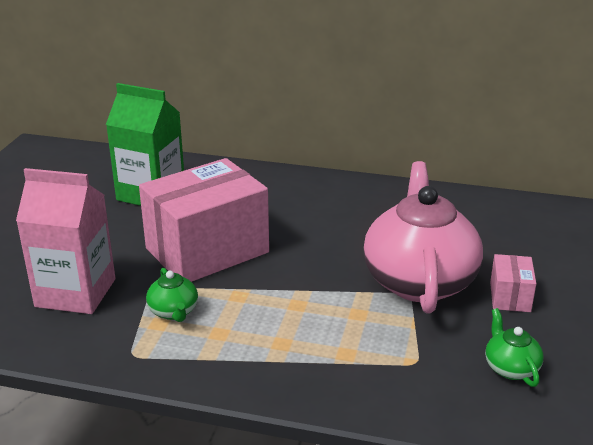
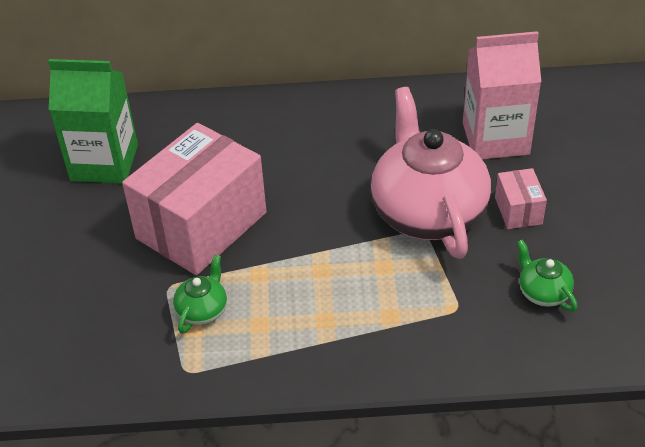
camera: 15 degrees left, 15 degrees up
(75, 293) = (89, 313): pink carton -> pink carton (495, 139)
(173, 312) = (203, 310): green teapot -> green teapot turned 120 degrees counterclockwise

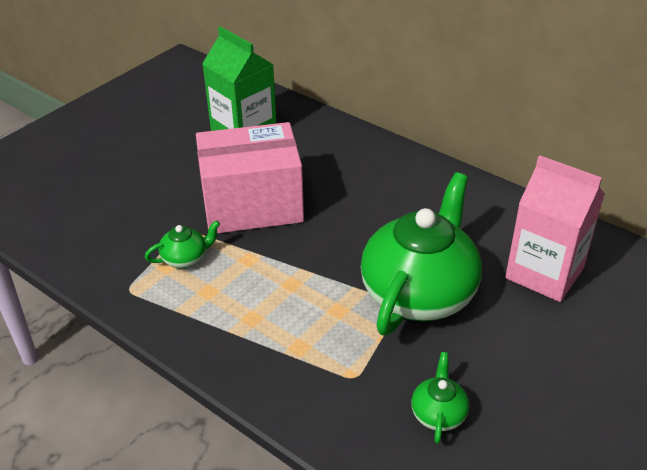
camera: 40 degrees right, 5 degrees down
(427, 212) = (419, 293): pink teapot -> green teapot
(518, 210) = (496, 338): pink box -> none

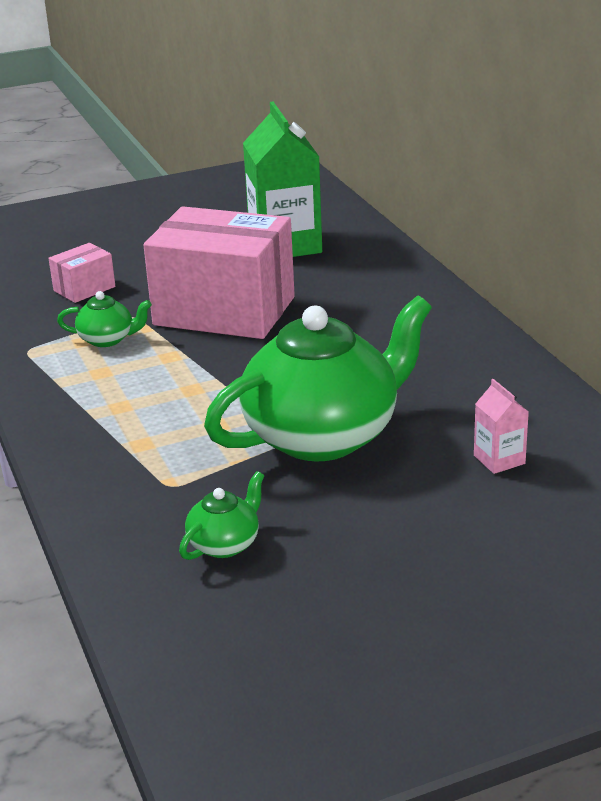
camera: 30 degrees right, 10 degrees down
(123, 216) = (84, 289): none -> pink box
(544, 273) = (499, 459): pink carton -> pink carton, size x0.45

